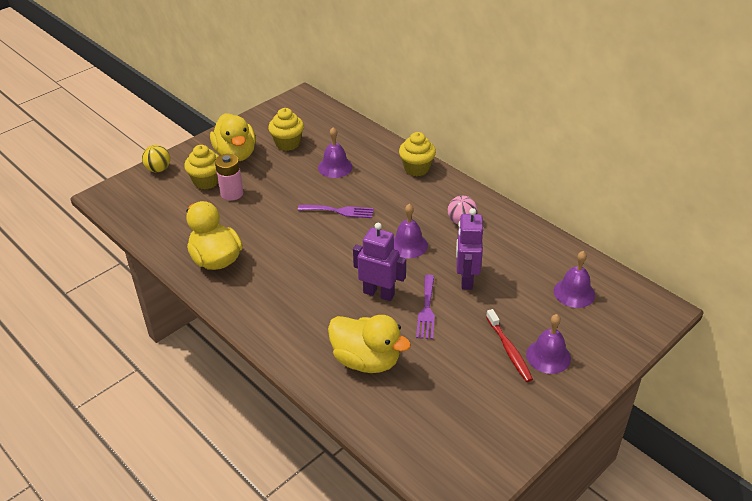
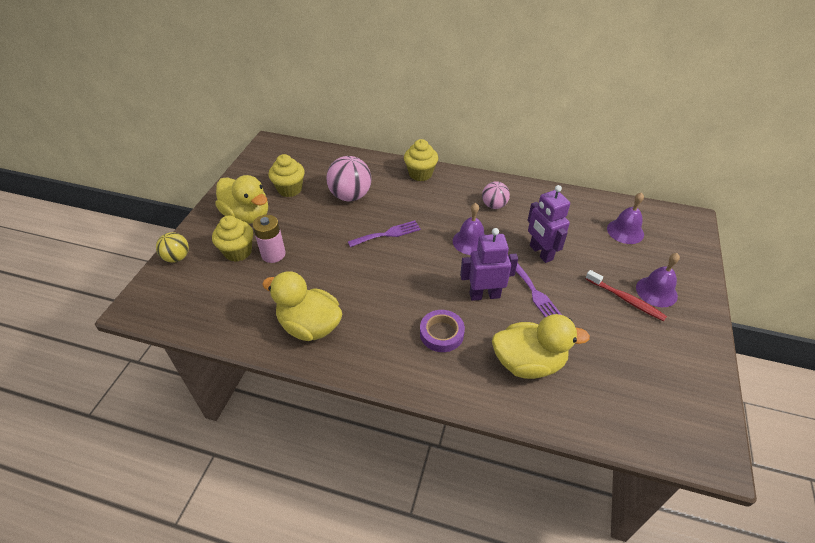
camera: 30 degrees left, 5 degrees up
(314, 308) = (441, 333): none -> purple tape
(335, 167) = (350, 196): purple bell -> pink ball

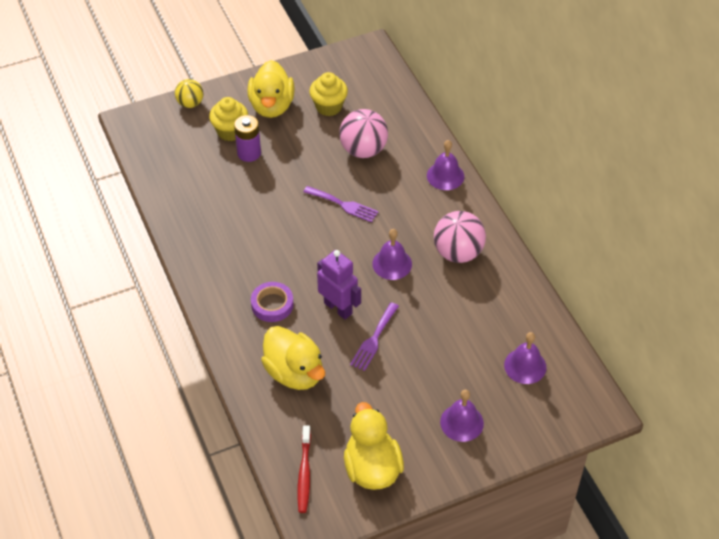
camera: 50 degrees right, 5 degrees up
(273, 254) = (249, 153): pink battery -> purple battery
(309, 326) = (205, 225): yellow duck -> yellow duck (372, 468)
(420, 174) = (445, 176): yellow cupcake -> purple bell
(494, 205) = (458, 253): pink ball -> pink ball, size x1.65
(540, 253) = (428, 318): purple robot -> none
(626, 299) = (429, 405): red toothbrush -> red toothbrush (304, 473)

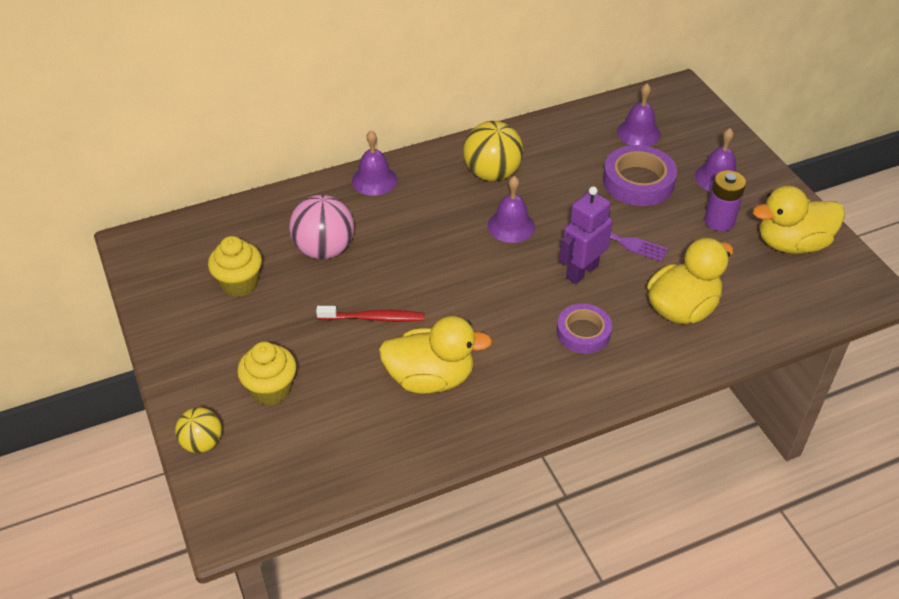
camera: 90 degrees left, 5 degrees down
(249, 153) = (317, 366): purple battery -> purple battery (719, 221)
(272, 106) = (226, 344): yellow duck -> yellow duck (430, 378)
(304, 473) = (815, 297): red toothbrush -> red toothbrush (374, 318)
(343, 205) = (418, 268): purple fork -> none
(453, 358) = (638, 181): none -> purple tape
(458, 253) = (492, 174): pink ball -> yellow ball

